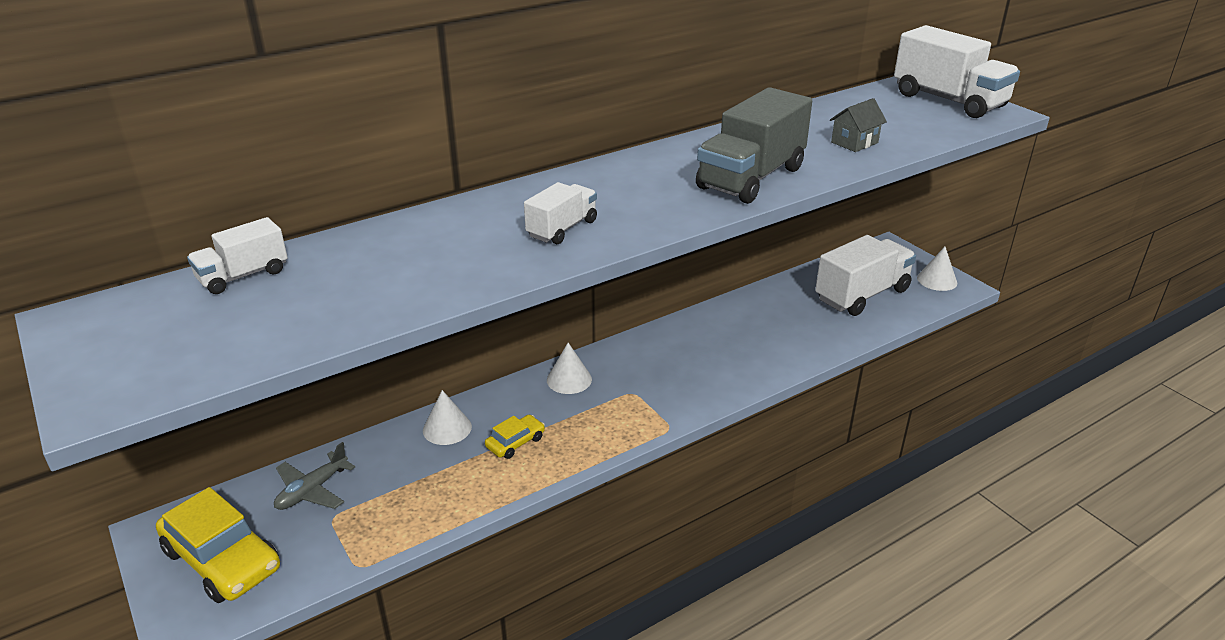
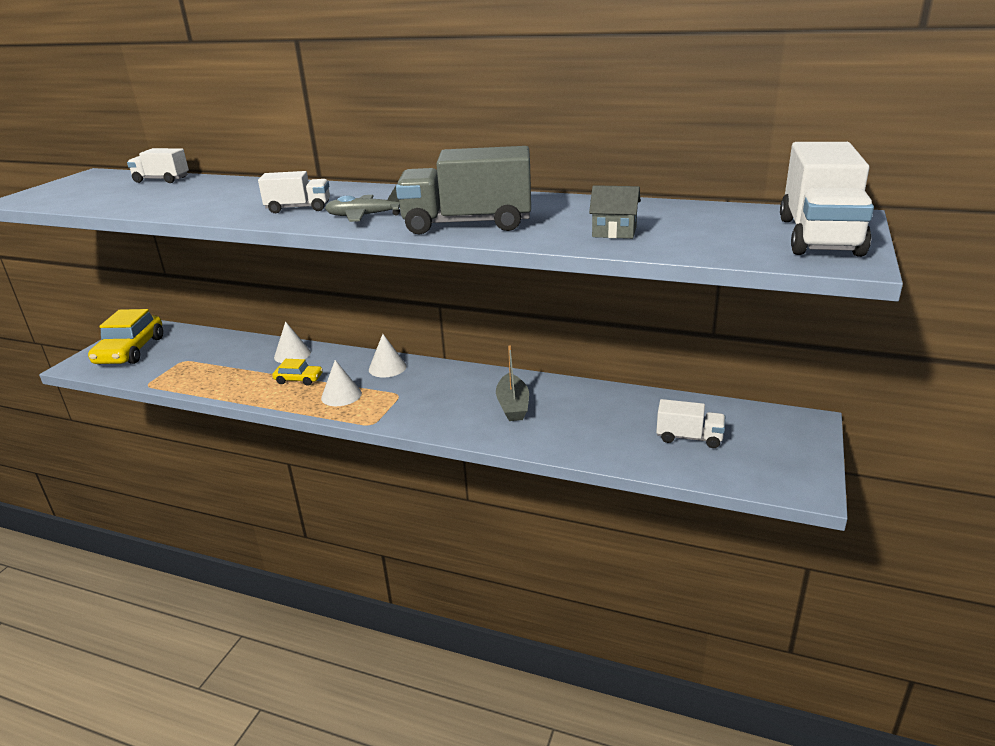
camera: 55 degrees right, 5 degrees down
(312, 490) = (202, 346): grey plane -> grey plane (364, 216)
(729, 343) = (513, 405): none -> grey boat
(862, 295) = (689, 438): white truck -> white truck, size x0.54
(937, 280) = (793, 469): white cone -> white cone (341, 395)

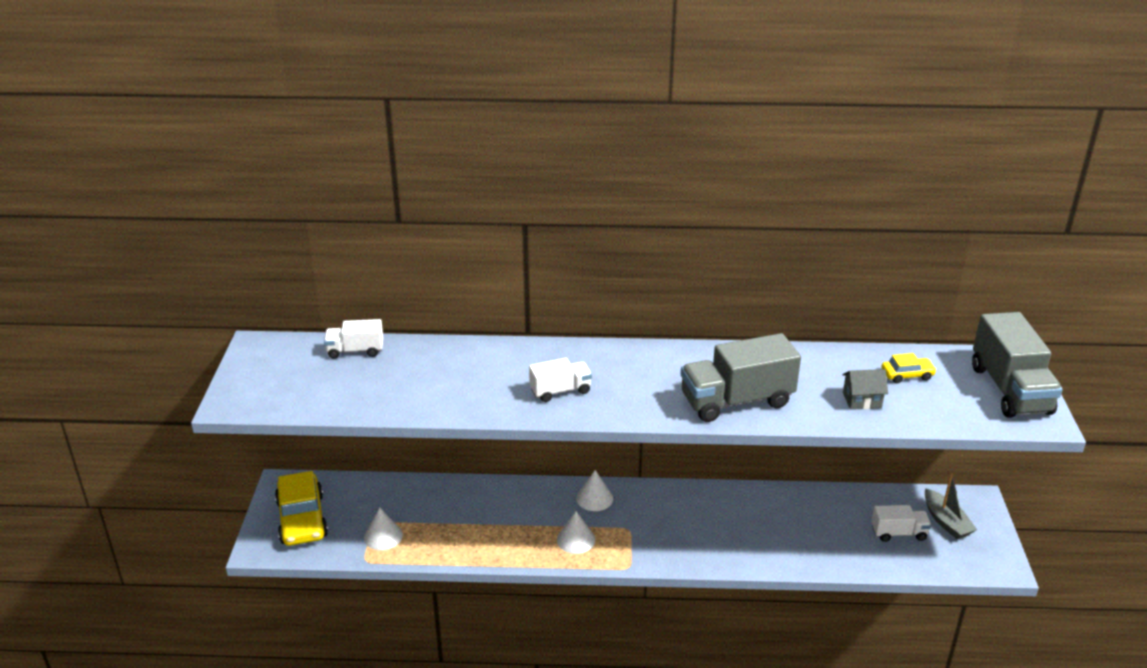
camera: 20 degrees left, 5 degrees up
(292, 354) = (485, 496): white cone -> white cone (383, 536)
(299, 379) = (518, 527): yellow car -> yellow car (907, 375)
(364, 216) = (635, 398): grey plane -> none
(513, 405) = (739, 524): grey boat -> grey boat (946, 521)
(819, 236) = (1010, 390): white truck -> grey truck

